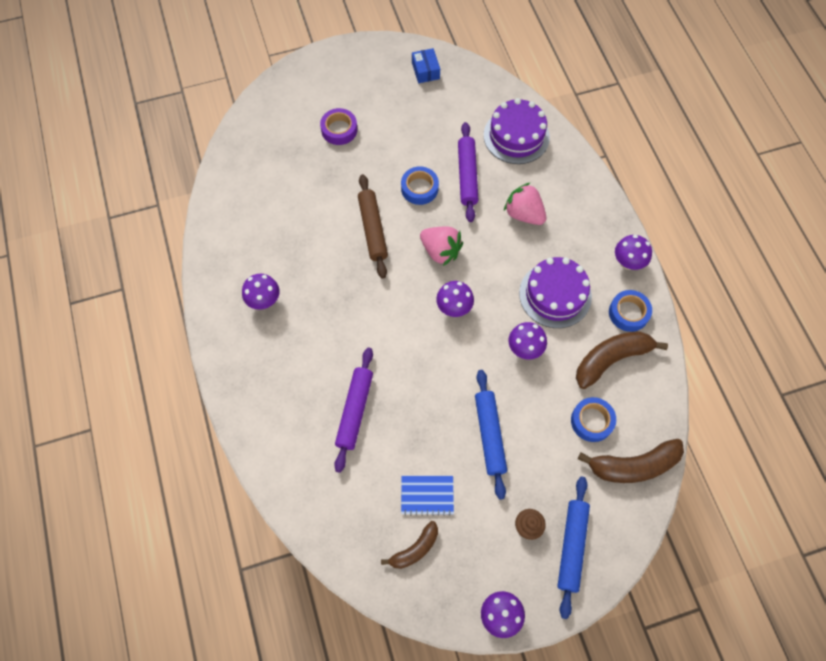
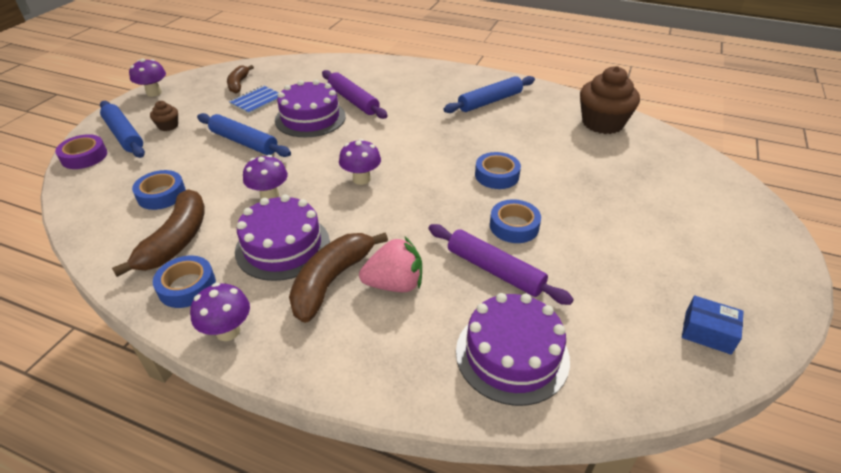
camera: 130 degrees right, 25 degrees down
(237, 202) = (602, 123): none -> brown cupcake
(264, 301) = (490, 101): purple mushroom -> blue rolling pin
(339, 130) = (648, 211): purple tape -> purple tape (84, 156)
(373, 229) = (497, 175): brown rolling pin -> blue tape
(412, 419) = (310, 118): none -> purple cake
(440, 251) = (425, 201): pink strawberry -> none
(633, 466) = (99, 194): brown banana -> brown banana (332, 280)

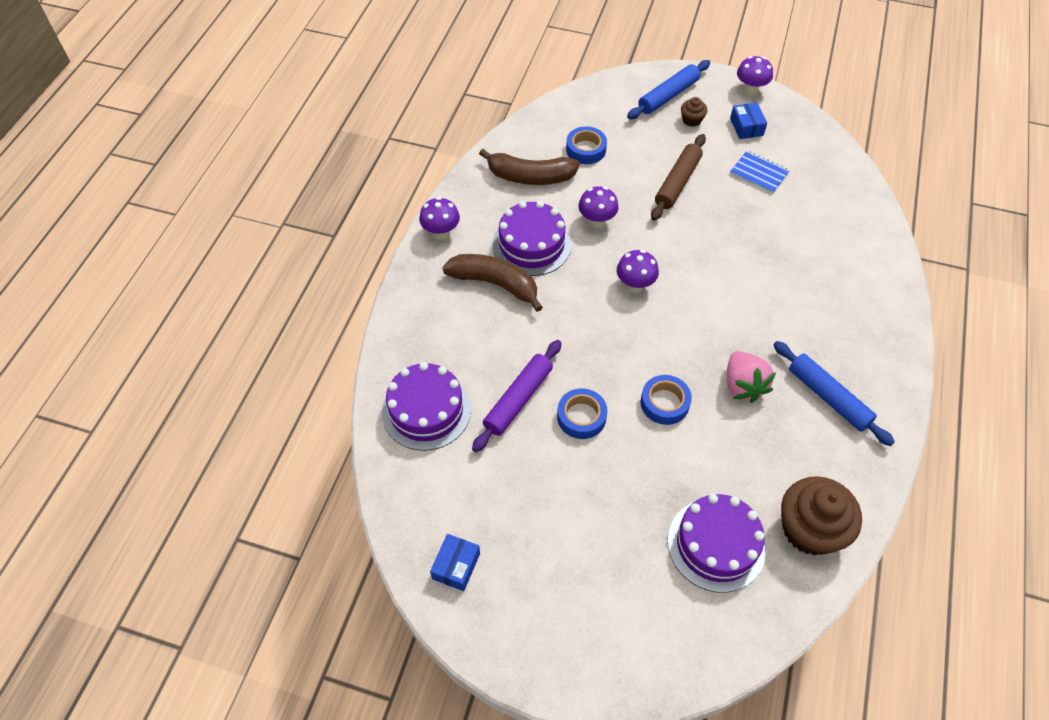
camera: 85 degrees right, 15 degrees up
(84, 156) = (629, 83): purple tape -> none
(187, 286) = (482, 198): blue tape -> none
(198, 100) = (746, 127): none -> blue box
(238, 84) = (791, 149): brown banana -> none
(244, 142) = (677, 182): blue rolling pin -> brown rolling pin
(310, 118) = (736, 225): purple cake -> purple cake (716, 544)
(353, 101) = (786, 256): purple rolling pin -> none
(394, 284) = (495, 326): pink strawberry -> pink strawberry (743, 385)

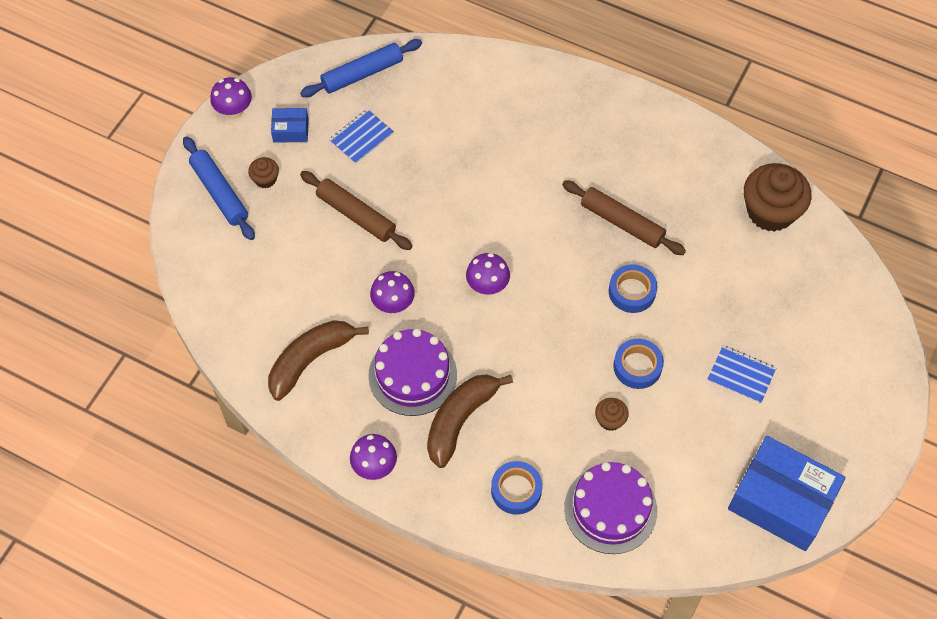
camera: 80 degrees left, 5 degrees up
(456, 566) = (781, 501): blue box -> blue box, size x2.18
(518, 399) = (610, 420): purple rolling pin -> brown cupcake
(530, 176) = (310, 360): brown banana -> brown banana turned 150 degrees counterclockwise
(586, 149) = (283, 294): blue tape -> blue tape (516, 490)
(594, 514) = (741, 375): none -> blue notebook
(716, 544) = (778, 285): purple cake -> none
(743, 385) = (622, 222): pink strawberry -> brown rolling pin
(828, 397) = (644, 159): blue rolling pin -> blue rolling pin (362, 74)

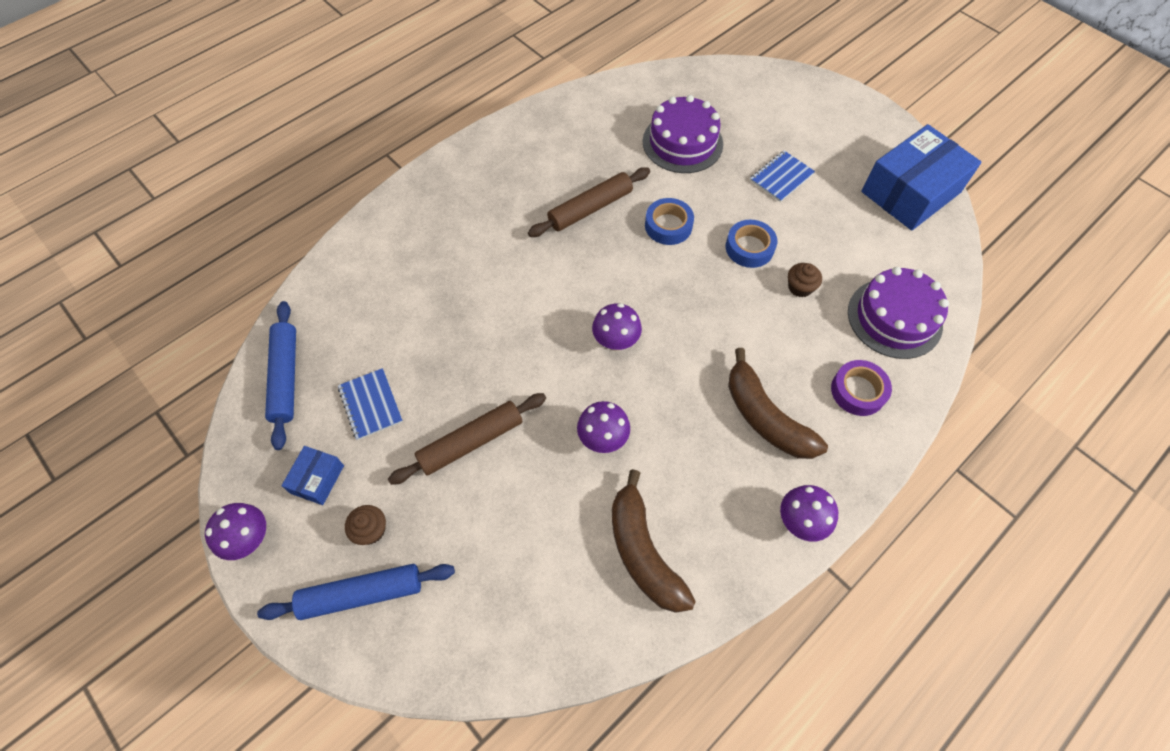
camera: 70 degrees left, 0 degrees up
(412, 375) = (697, 447): purple cake -> purple cake (682, 142)
(516, 490) = (858, 391): blue tape -> purple tape
(770, 211) = (626, 104): brown cupcake -> none

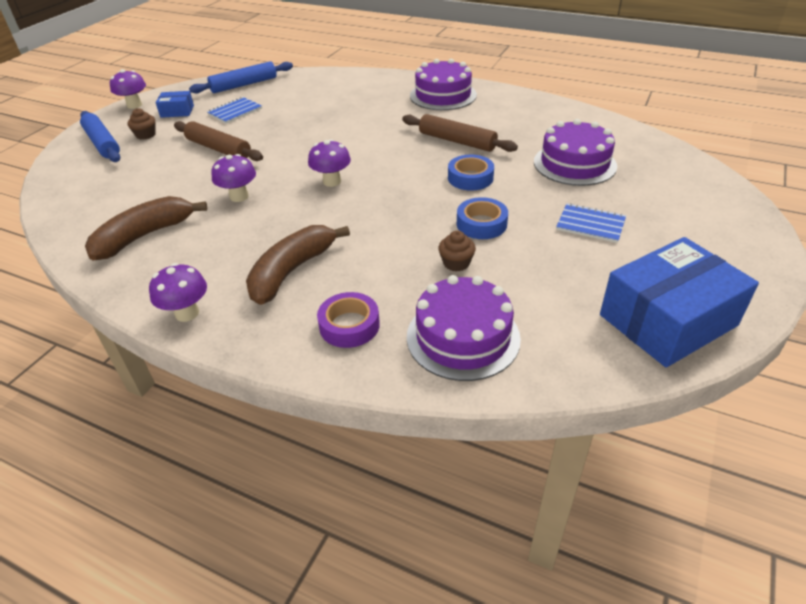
camera: 70 degrees right, 20 degrees down
(475, 181) = (443, 95): none -> purple cake
(910, 192) = (667, 320): blue box -> blue box turned 60 degrees counterclockwise

